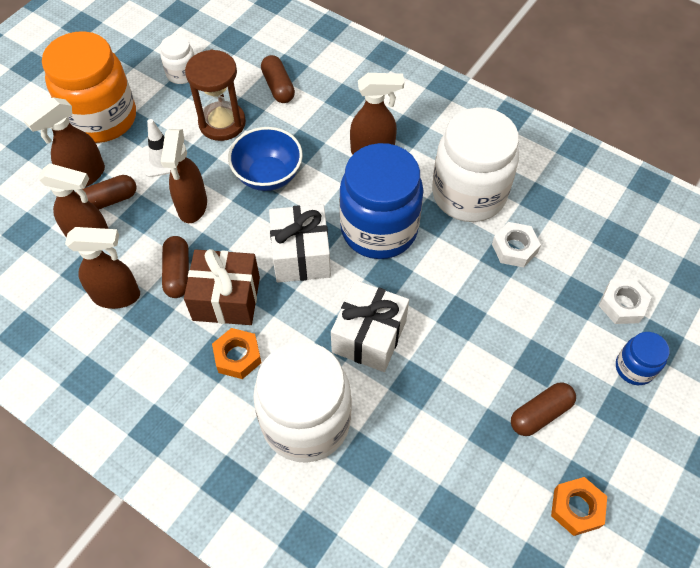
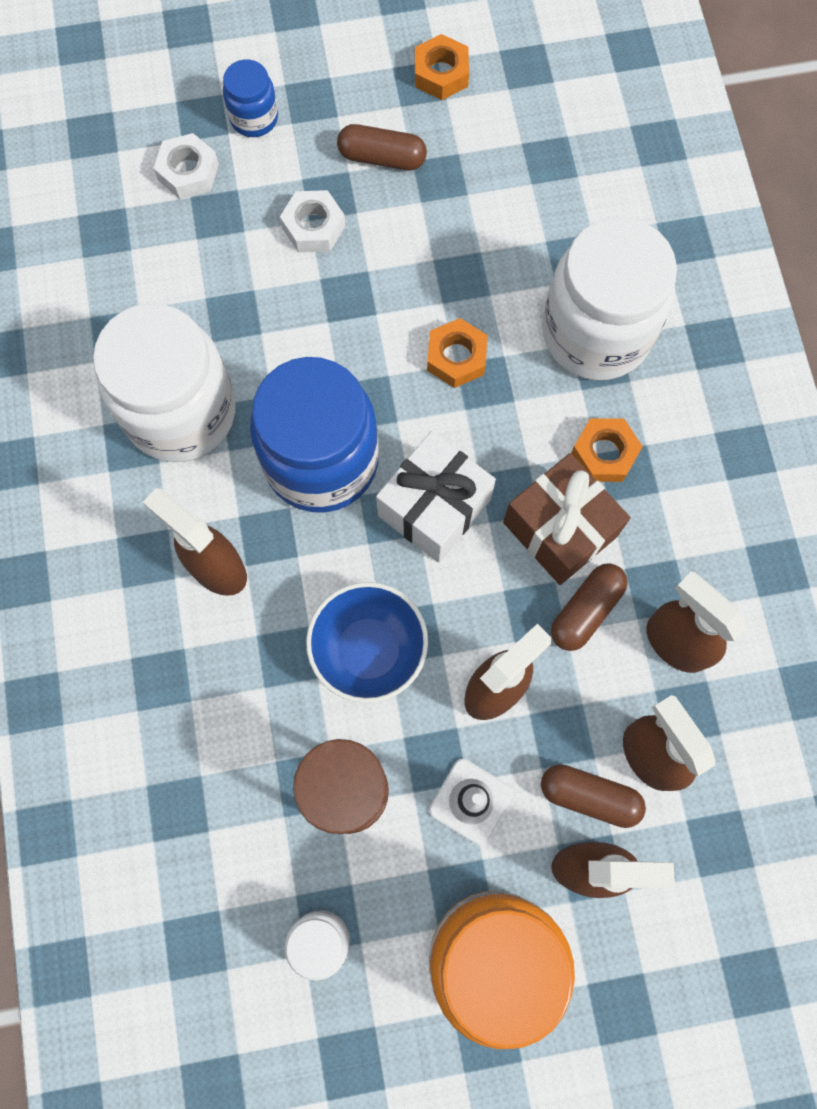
camera: 135 degrees left, 15 degrees up
(278, 87) = (220, 785): brown capsule -> none
(369, 336) = (456, 357): white gift -> orange nut
(514, 248) = (212, 312): white nut -> white nut (313, 227)

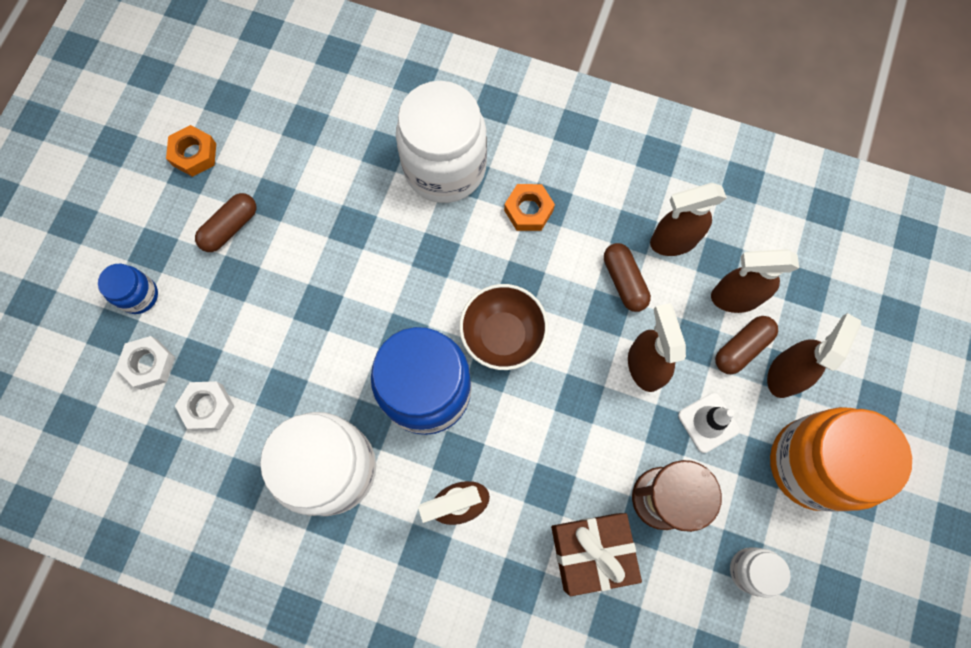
camera: 60 degrees left, 0 degrees up
(313, 227) = (251, 301): white nut -> white nut (208, 407)
(369, 650) = (575, 432): blue bowl -> none
(434, 507) = (502, 335): white gift -> brown bowl
(456, 357) = (407, 262): orange nut -> none
(560, 529) = (562, 266): brown gift -> brown gift (590, 551)

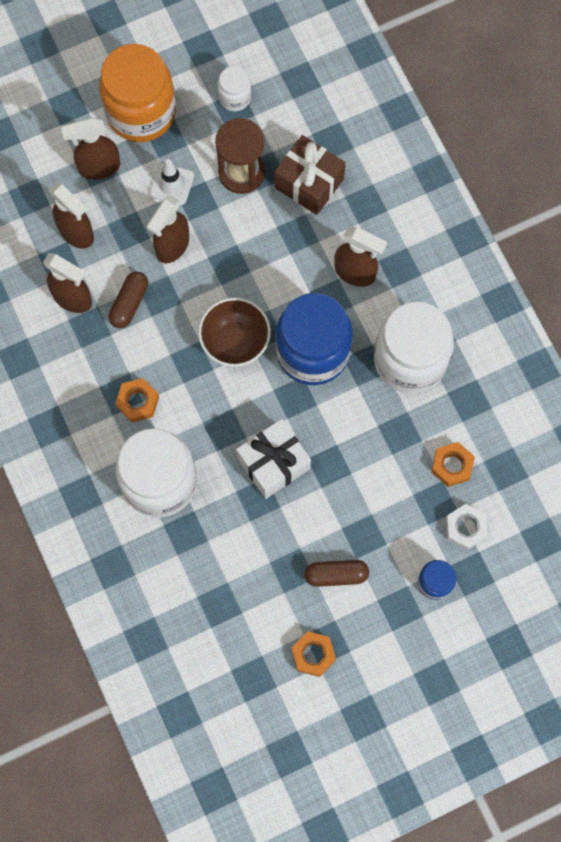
camera: 135 degrees left, 0 degrees up
(208, 407) = (452, 466): white nut -> orange nut
(367, 265) = (273, 463): none -> white gift
(742, 348) = (106, 203): brown capsule -> none

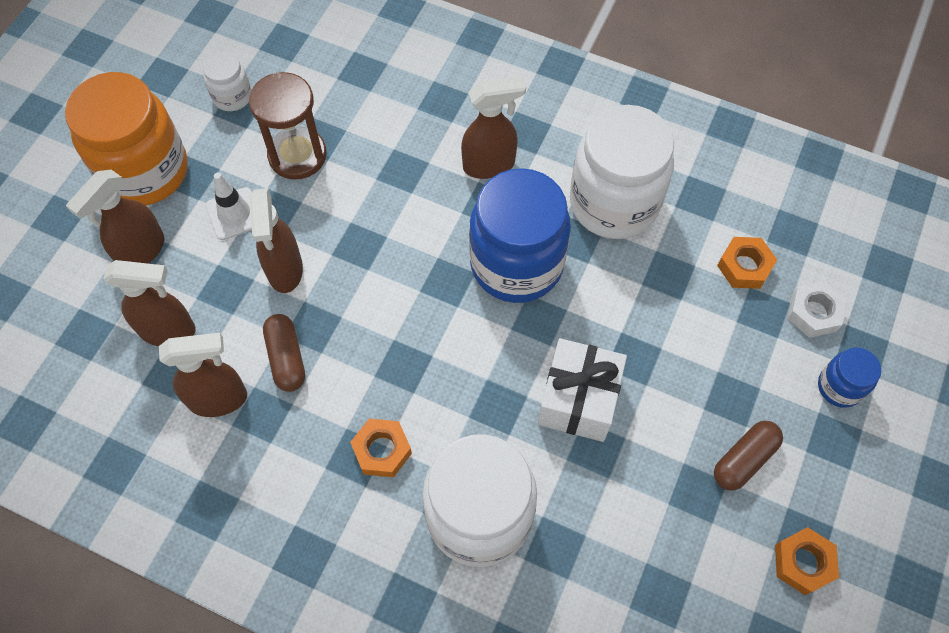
camera: 40 degrees left, 10 degrees down
(235, 341) = (430, 312): brown bowl -> none
(309, 183) = (373, 120): brown gift -> none

